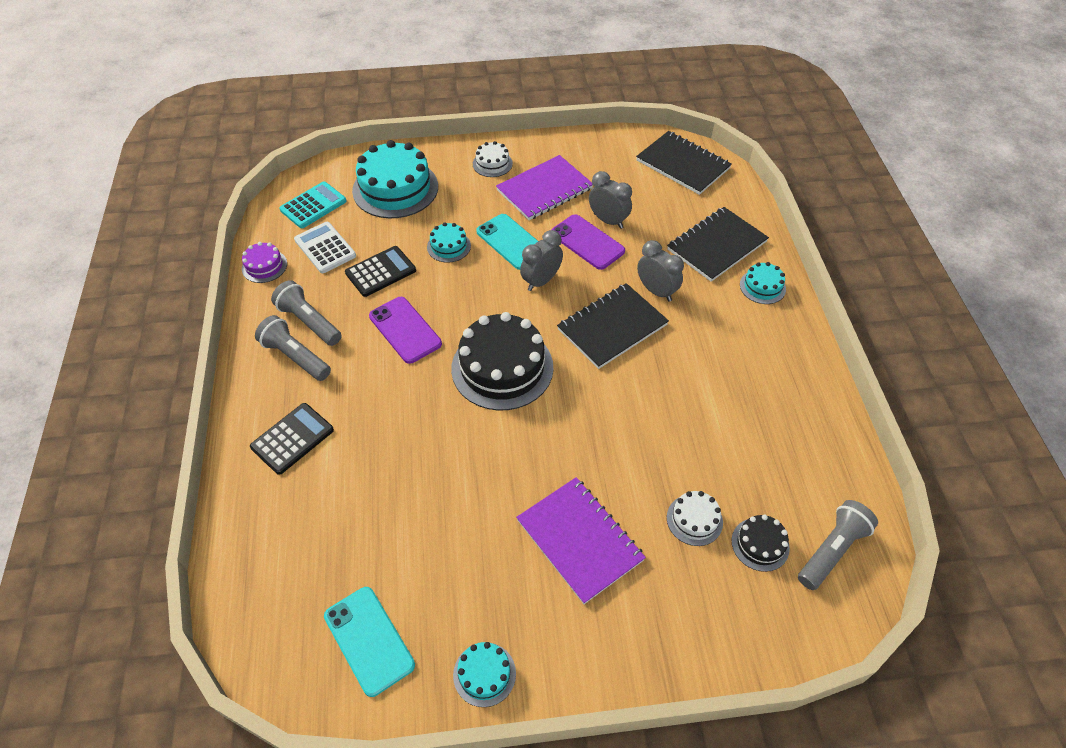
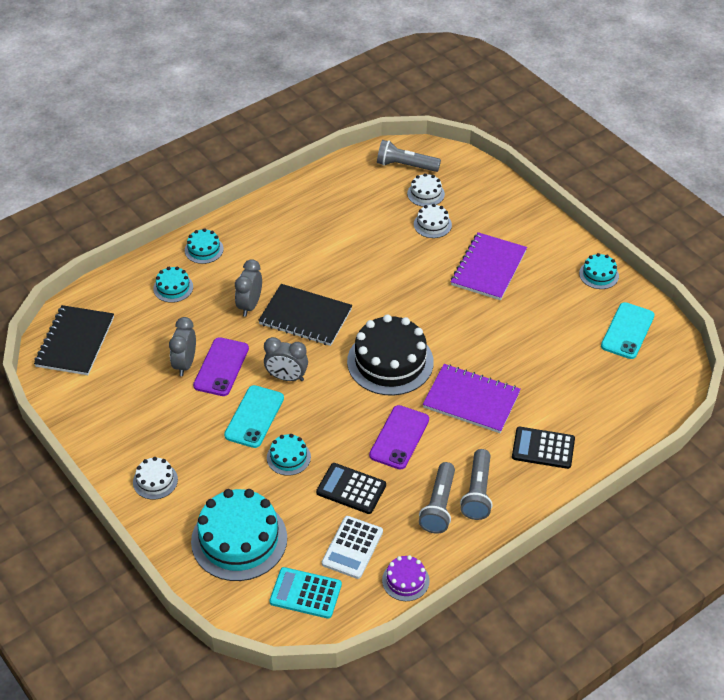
camera: 120 degrees left, 5 degrees down
(544, 189) = (170, 424): purple notebook -> purple notebook (471, 400)
(716, 246) = (173, 288): black notebook -> turquoise cake
(760, 544) = (425, 194): black cake -> white cake

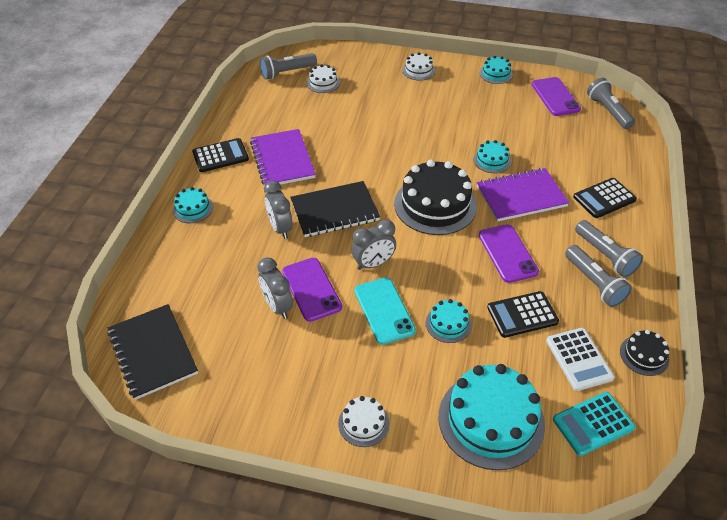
camera: 40 degrees left, 0 degrees up
(173, 288) = (198, 252): turquoise cake -> turquoise cake (492, 160)
(269, 215) = (220, 156): none -> black calculator
(405, 580) = (644, 355): purple cake -> black cake
(432, 224) = (352, 99): white cake -> white cake (418, 70)
(488, 268) = (423, 106): purple notebook -> purple notebook (282, 159)
(627, 331) = (555, 97): turquoise phone -> purple phone
(661, 375) = (608, 111): none -> grey flashlight

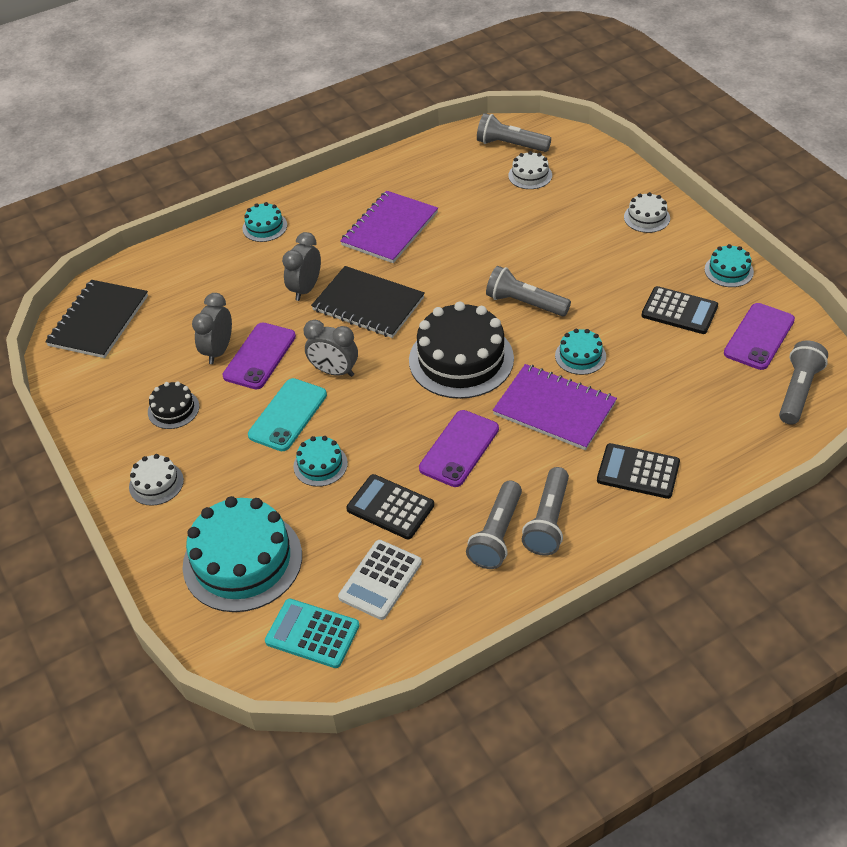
camera: 50 degrees right, 0 degrees up
(220, 156) = (345, 193): black calculator -> black calculator (679, 311)
(423, 152) = (525, 303): none -> grey flashlight
(644, 355) = (441, 626): black cake -> black cake (173, 409)

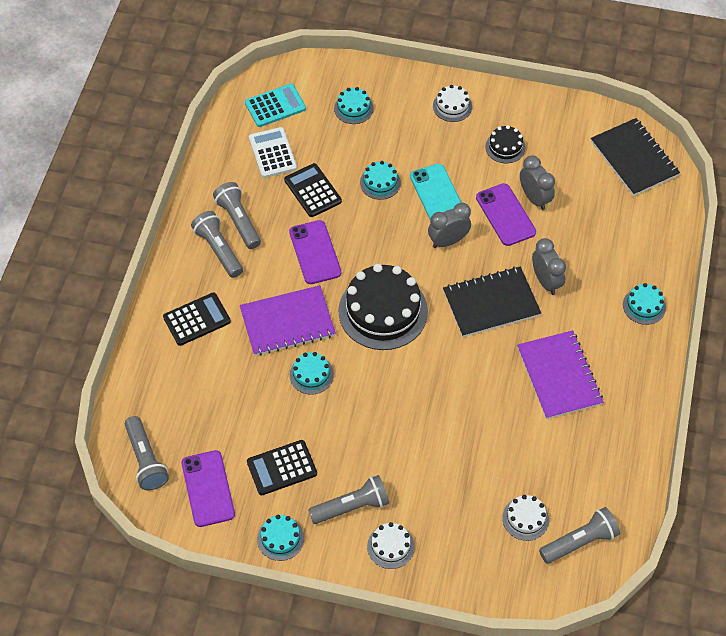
camera: 130 degrees right, 10 degrees up
(242, 560) = (353, 108): turquoise cake -> turquoise cake, size x0.48
(390, 507) = (312, 191): black calculator -> black calculator turned 105 degrees counterclockwise
(525, 303) = (392, 388): grey flashlight -> grey flashlight (351, 507)

